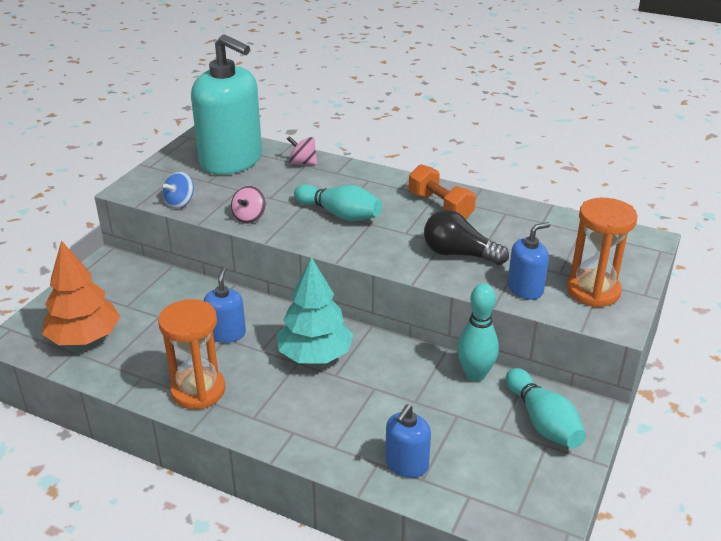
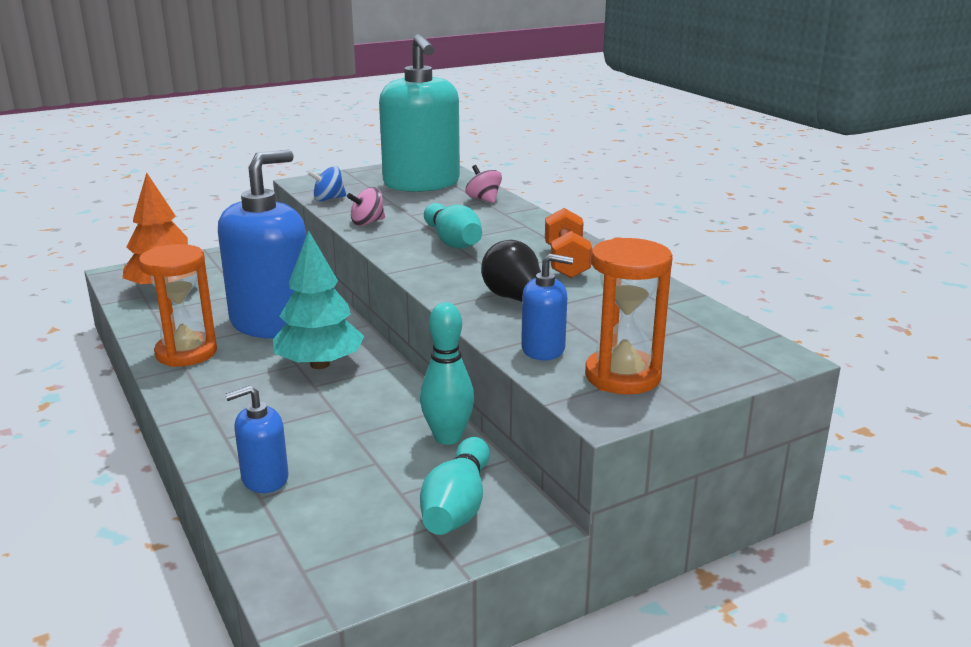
camera: 35 degrees right, 10 degrees down
(227, 334) = (272, 323): blue soap dispenser -> blue soap dispenser, size x2.16

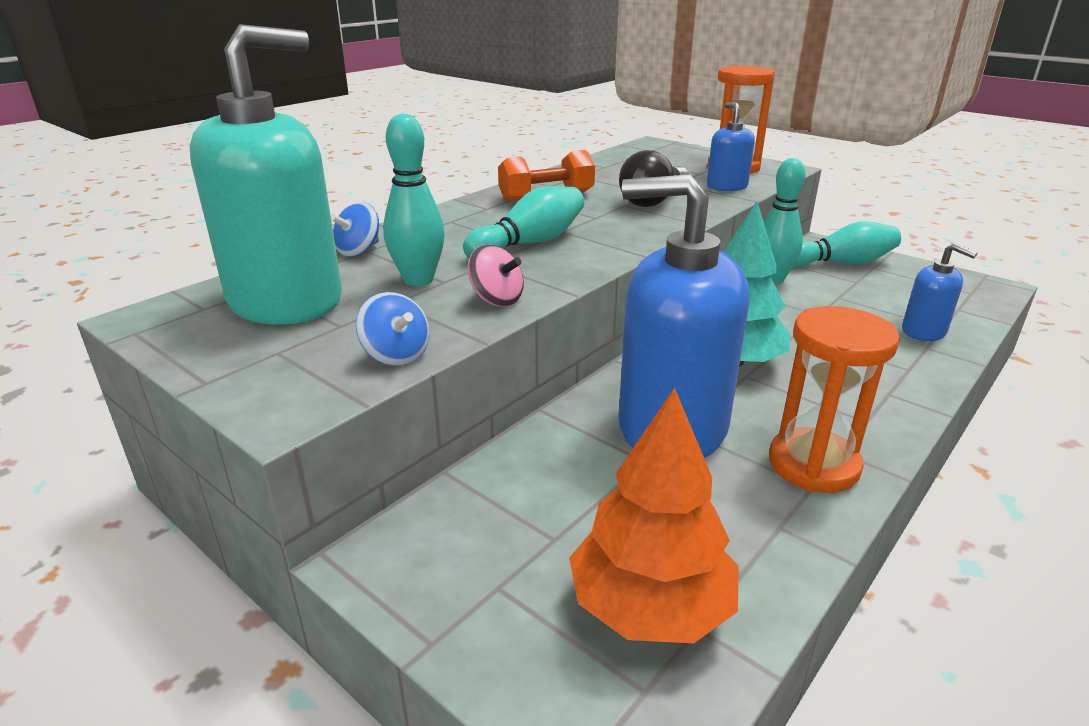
camera: 110 degrees left, 5 degrees up
(418, 209) = (418, 280): none -> turquoise bowling pin
(483, 199) = (359, 251): pink spinning top -> blue spinning top

